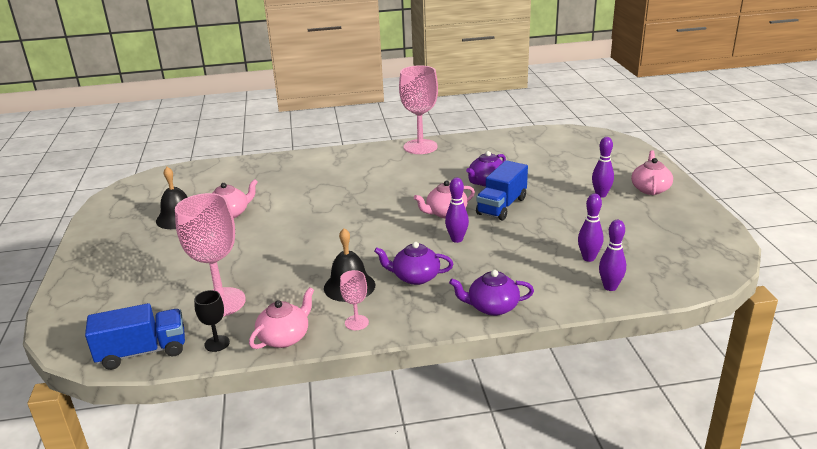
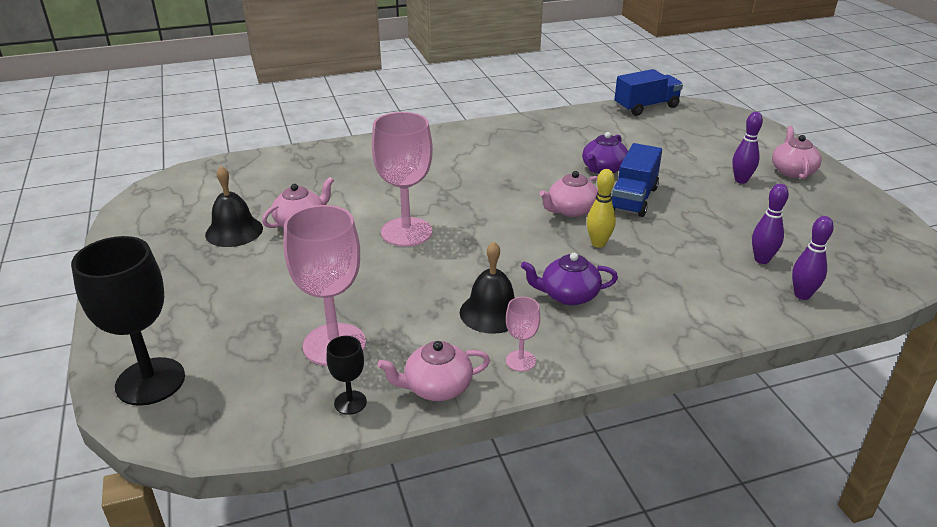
camera: 10 degrees left, 5 degrees up
(81, 319) = (150, 381): none -> black goblet
(142, 352) = (253, 422): blue truck -> blue truck (646, 107)
(285, 337) = (436, 387): pink teapot -> pink teapot turned 135 degrees counterclockwise
(420, 147) = (506, 127): pink goblet -> pink goblet (406, 232)
(457, 239) = (598, 243): purple bowling pin -> yellow bowling pin
(492, 307) = (677, 329): purple teapot -> none

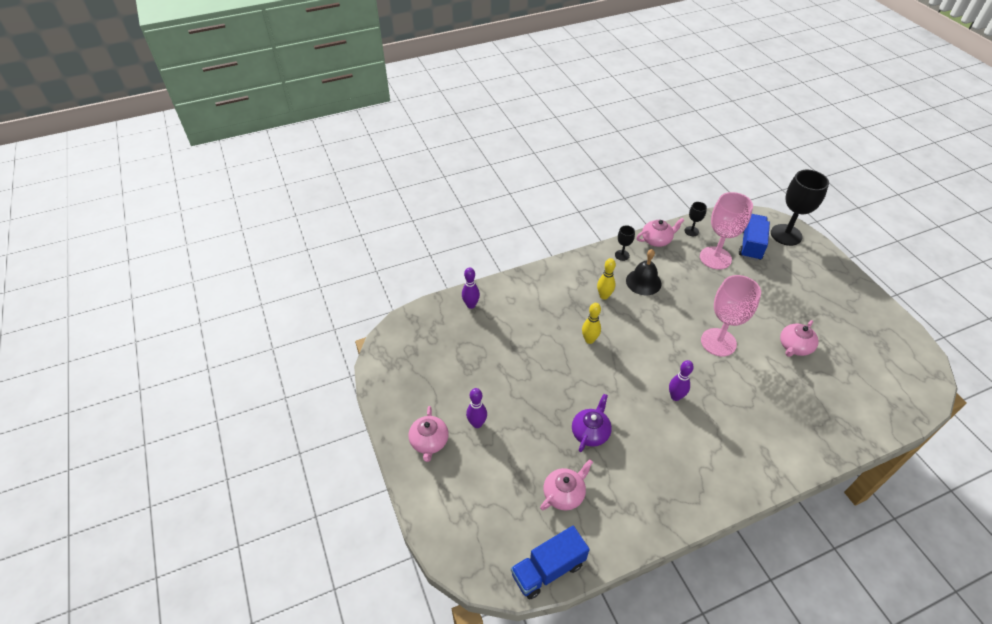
camera: 175 degrees right, 15 degrees up
(234, 231) = (832, 335): black bell -> none
(520, 361) = (622, 255): pink goblet -> black goblet
(568, 295) = (604, 296): purple teapot -> yellow bowling pin
(571, 210) = (611, 374): pink teapot -> pink teapot (564, 494)
(633, 199) = (565, 391): blue truck -> blue truck (751, 245)
(761, 260) = (486, 332): purple bowling pin -> purple bowling pin (675, 396)

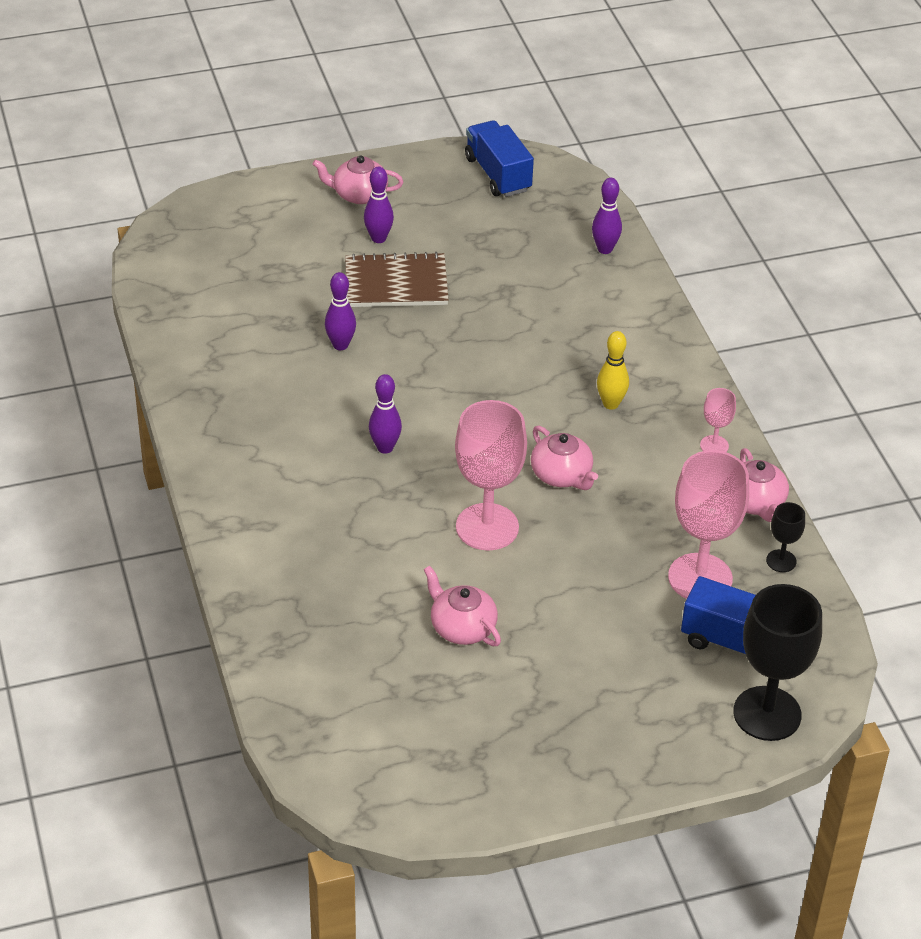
camera: 95 degrees right, 5 degrees down
(522, 408) = (396, 283): none -> brown notebook
(548, 569) = (156, 279): blue truck -> blue truck (498, 174)
(564, 494) = (252, 306): pink teapot -> pink teapot (562, 475)
(589, 340) = (514, 371): yellow bowling pin -> none
(590, 432) = (340, 345): purple teapot -> purple bowling pin
(622, 255) = (714, 445): black goblet -> pink goblet
(643, 282) = (641, 461): black bell -> none

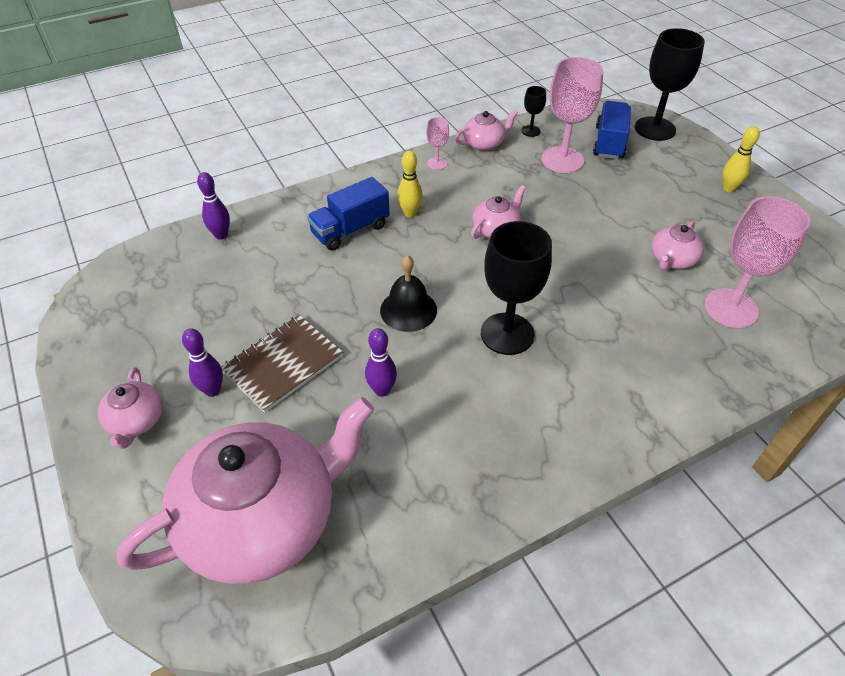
camera: 100 degrees left, 5 degrees up
(232, 262) = (263, 519): none -> pink teapot
(385, 448) = (507, 334): purple bowling pin -> black goblet
(396, 283) = (283, 364): brown notebook -> brown notebook turned 60 degrees clockwise
(443, 378) = (408, 310): none -> black bell
(487, 527) = (567, 260): pink goblet -> pink goblet (731, 308)
(498, 174) = (108, 315): blue truck -> blue truck (350, 230)
(595, 747) = (728, 188): none -> yellow bowling pin

